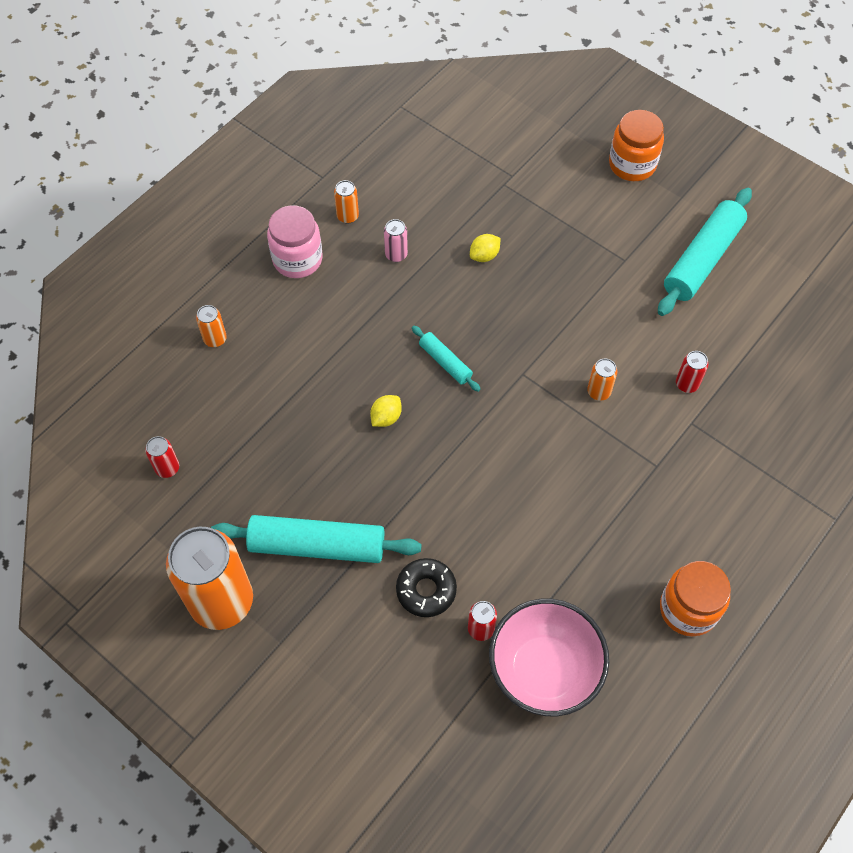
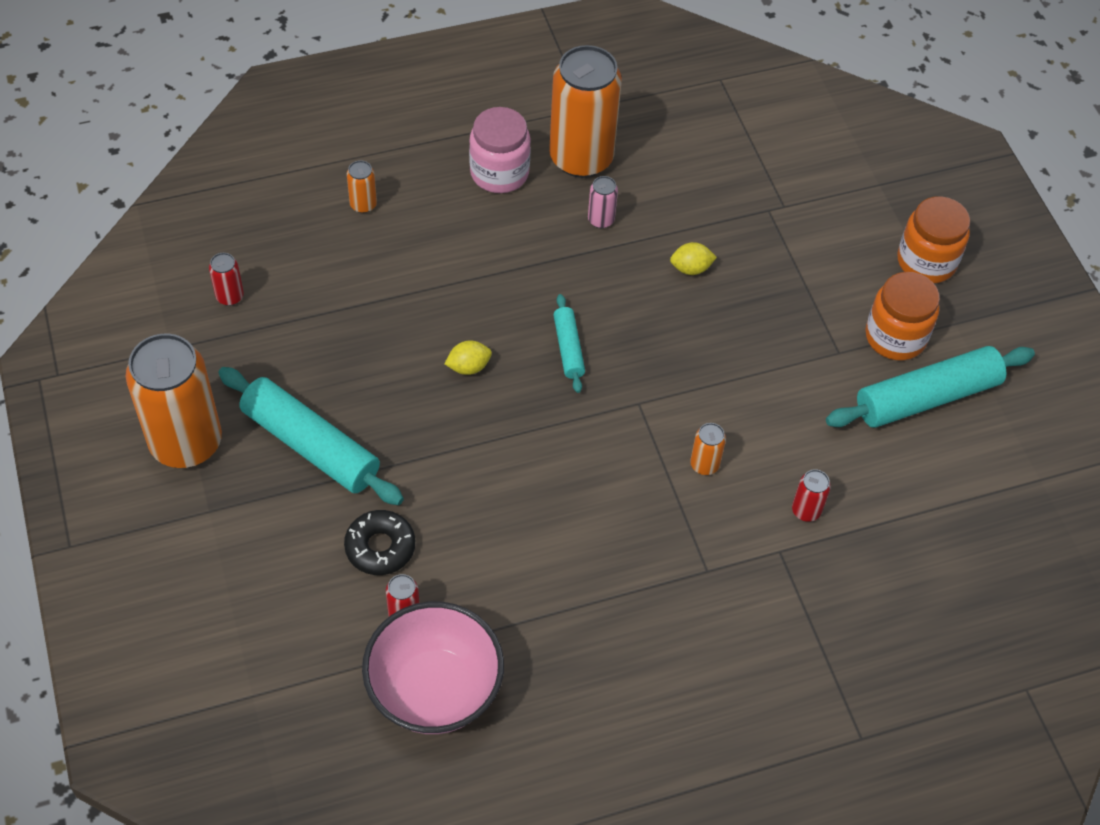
camera: 30 degrees right, 5 degrees down
(347, 216) = (581, 158): orange can -> orange can, size x2.45
(688, 609) = (627, 725): orange jar -> orange jar (895, 337)

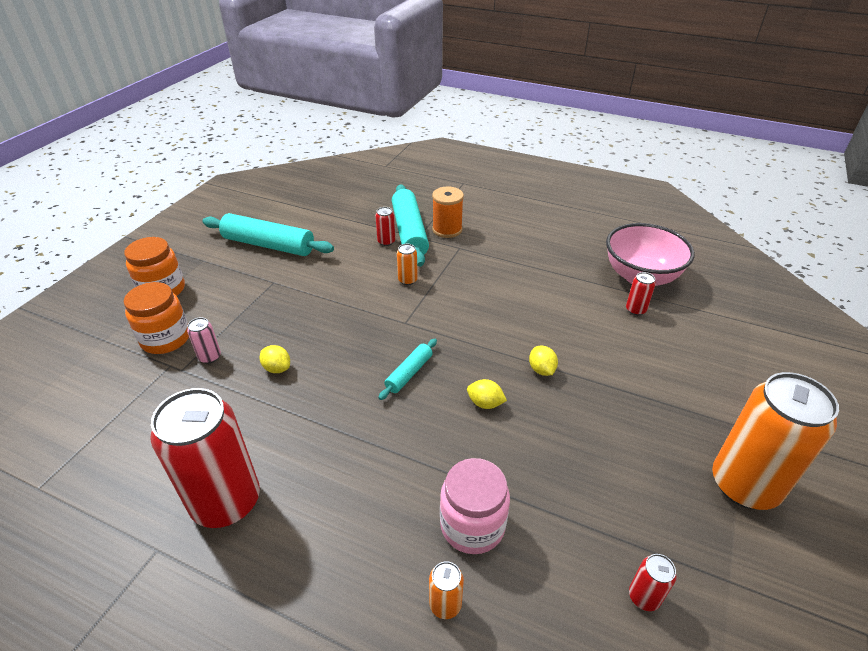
camera: 135 degrees left, 15 degrees down
(311, 445) = (639, 423): turquoise rolling pin -> turquoise rolling pin (409, 232)
(380, 547) = (628, 344): black donut -> none
(446, 443) = (541, 370): none -> yellow lemon
(499, 173) = (300, 540): pink jar -> pink jar (472, 525)
(581, 158) = (226, 501): orange can -> red can
(601, 220) = (282, 439): pink can -> pink can (210, 357)
(760, 596) = (447, 230): none -> orange spool
(895, 337) = (238, 272): orange jar -> orange jar (166, 339)

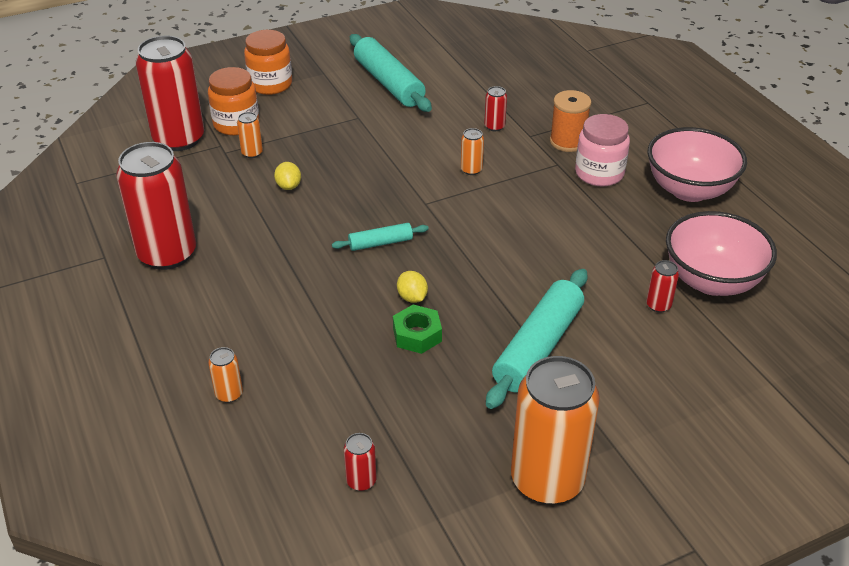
camera: 40 degrees right, 0 degrees up
(119, 381) = (179, 139): none -> red can
(210, 357) = (252, 153): pink can -> orange can
(409, 232) = (527, 128): turquoise rolling pin -> turquoise rolling pin (538, 347)
(472, 525) = (300, 365): pink jar -> pink jar (599, 173)
(525, 432) = (417, 335): none -> green nut
(541, 370) = (493, 301): yellow lemon -> none
(555, 226) = (689, 190): none -> pink bowl

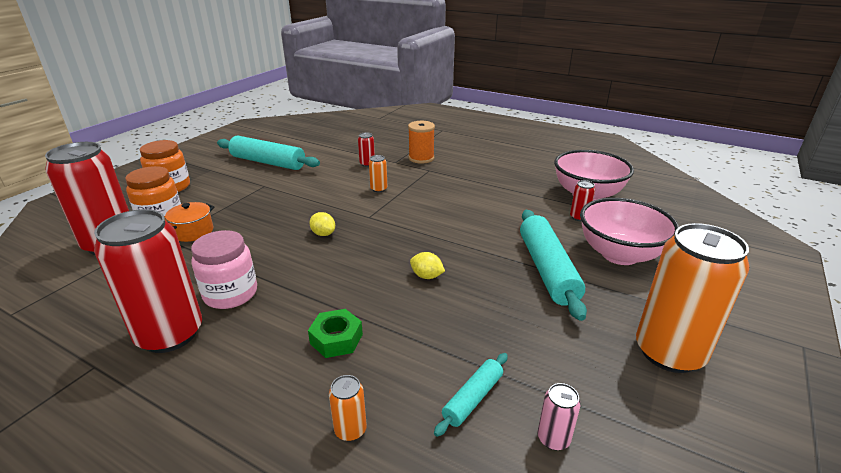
camera: 35 degrees left, 10 degrees down
(252, 153) = (193, 232): orange can -> orange pot
(288, 186) = (248, 242): yellow lemon -> yellow lemon (323, 234)
(361, 481) = (553, 438): red can -> pink can
(380, 243) = (363, 251): turquoise rolling pin -> turquoise rolling pin (473, 398)
(417, 335) = (459, 299): green nut -> green nut (336, 339)
(599, 173) = (459, 167): pink jar -> pink jar (230, 294)
(689, 190) = (516, 159): pink bowl -> pink bowl (619, 254)

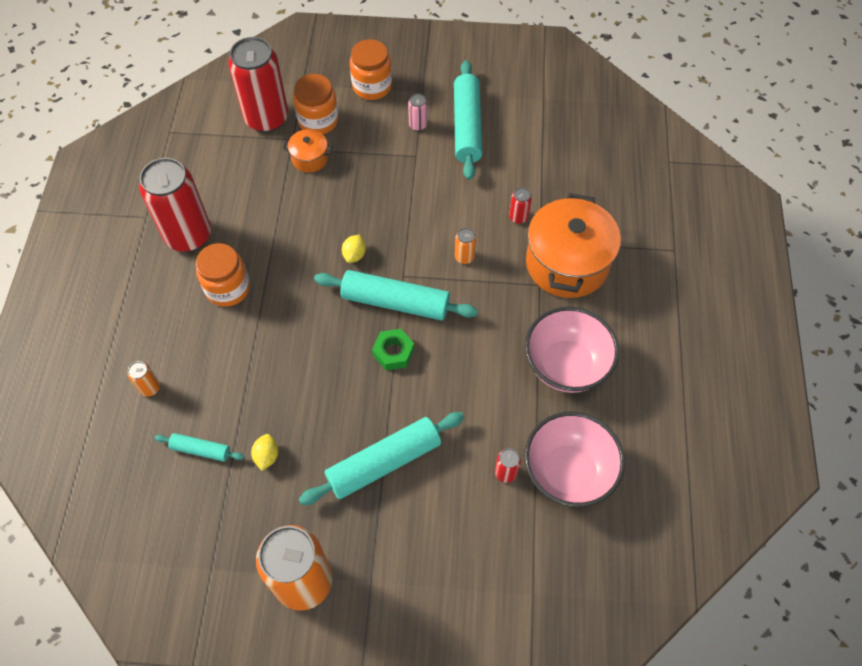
camera: 65 degrees right, 30 degrees up
(230, 294) = (244, 241): pink jar -> none
(275, 320) = (228, 288): none -> orange jar
(336, 339) = (224, 338): green nut -> green nut (393, 352)
(390, 226) = (395, 302): none -> turquoise rolling pin
(421, 158) = (567, 263): orange spool -> orange pot
(426, 276) = (327, 366): yellow lemon -> yellow lemon (267, 456)
(553, 438) = (184, 510): pink can -> pink can (418, 125)
(619, 254) = (443, 525): pink bowl -> pink bowl (566, 365)

